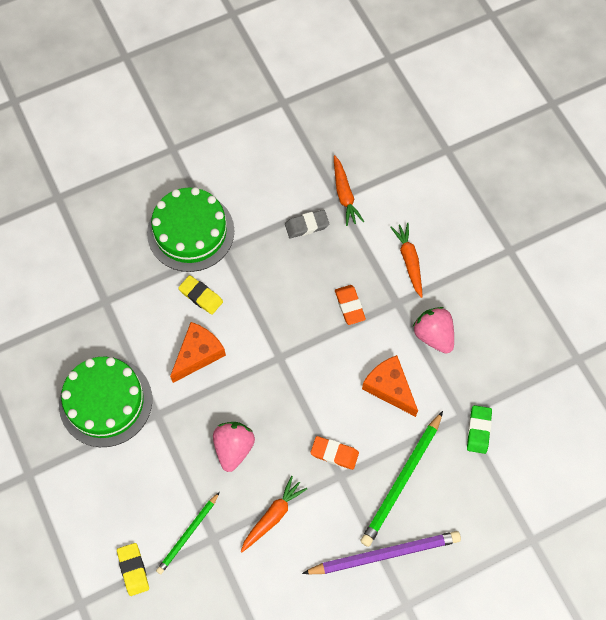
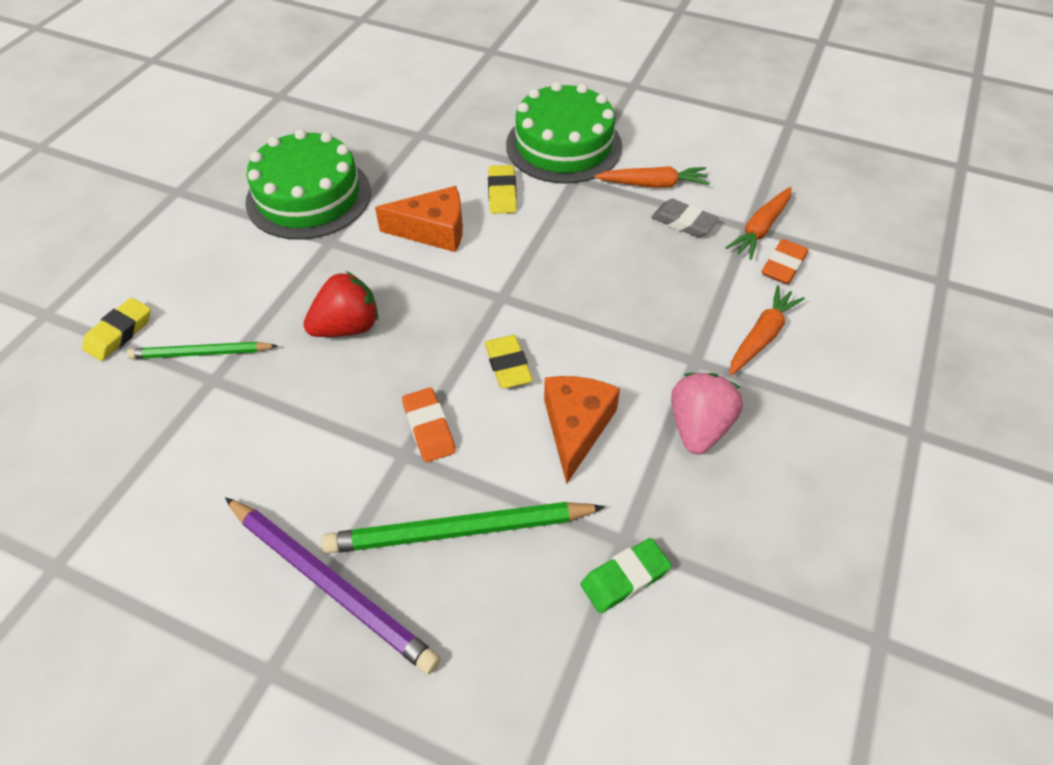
camera: 50 degrees right, 15 degrees down
(233, 448) = (347, 327): pink strawberry -> red strawberry
(273, 516) = (288, 419): orange carrot -> orange carrot (653, 184)
(327, 389) = (508, 365): none -> yellow eraser
(349, 306) = (636, 318): orange eraser -> orange eraser (783, 266)

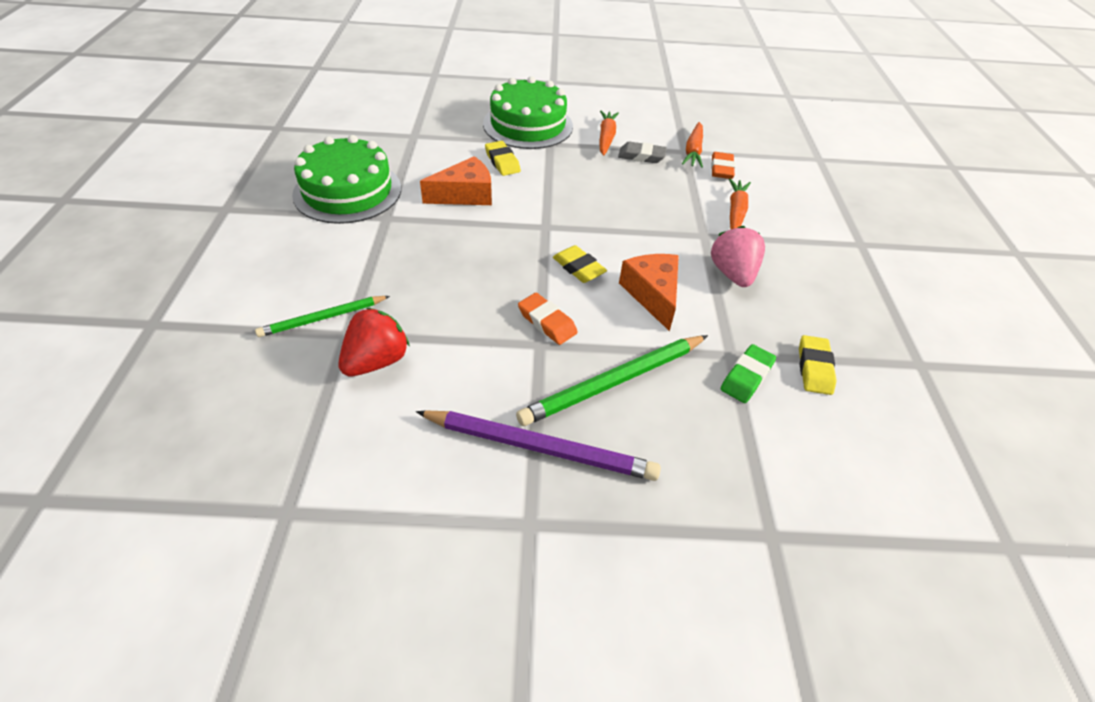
camera: 25 degrees left, 5 degrees down
(119, 333) = (235, 321): yellow eraser -> yellow eraser (814, 368)
(347, 327) = (438, 271): red strawberry -> red strawberry (376, 361)
(653, 184) = (606, 138): orange carrot -> orange carrot turned 60 degrees counterclockwise

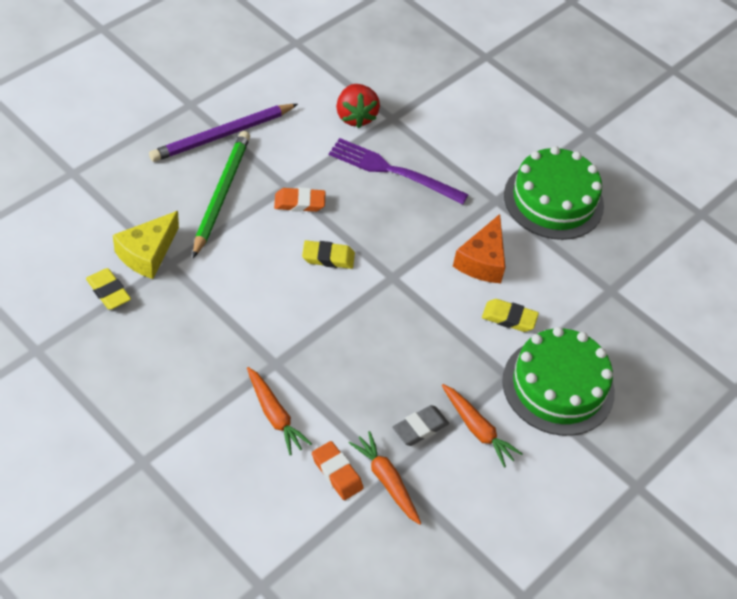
camera: 130 degrees right, 5 degrees up
(323, 318) = (416, 116): green pencil -> none
(426, 290) = (393, 171): none -> purple fork
(652, 294) = (258, 273): orange cheese -> none
(732, 274) = (221, 336): pink strawberry -> none
(746, 377) = (147, 253): green eraser -> yellow cheese

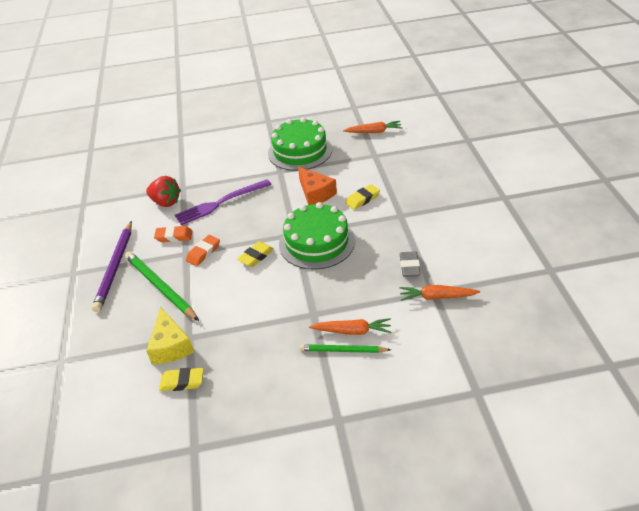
camera: 45 degrees left, 10 degrees down
(240, 420) = (343, 350): none -> green pencil
(337, 473) = (416, 318): orange eraser -> orange eraser (174, 236)
(477, 429) = (427, 243): orange carrot -> orange carrot (374, 132)
(558, 386) = (421, 199): green cake -> green cake (317, 242)

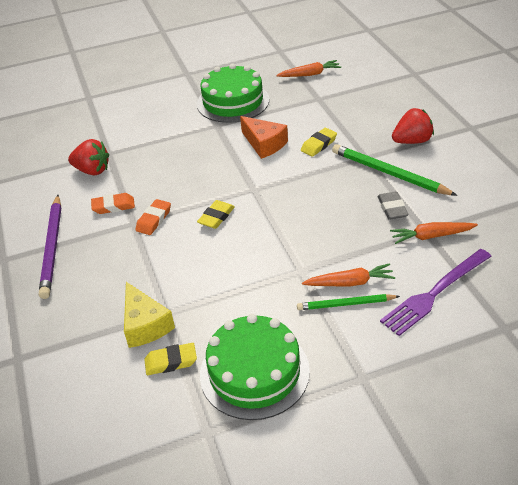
camera: 10 degrees left, 0 degrees up
(160, 287) = (113, 263): green pencil -> green pencil (389, 173)
(220, 203) = (158, 165): purple fork -> purple fork (435, 293)
(317, 242) = (281, 195): green cake -> green cake (254, 372)
(446, 205) = (412, 141): none -> red strawberry

